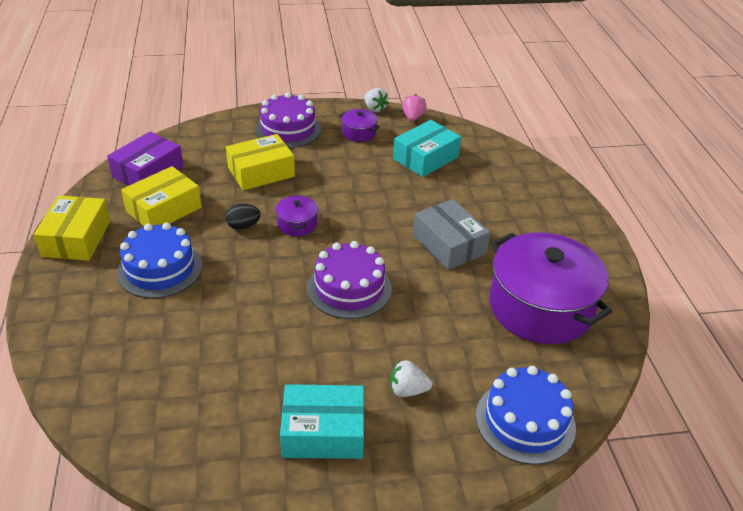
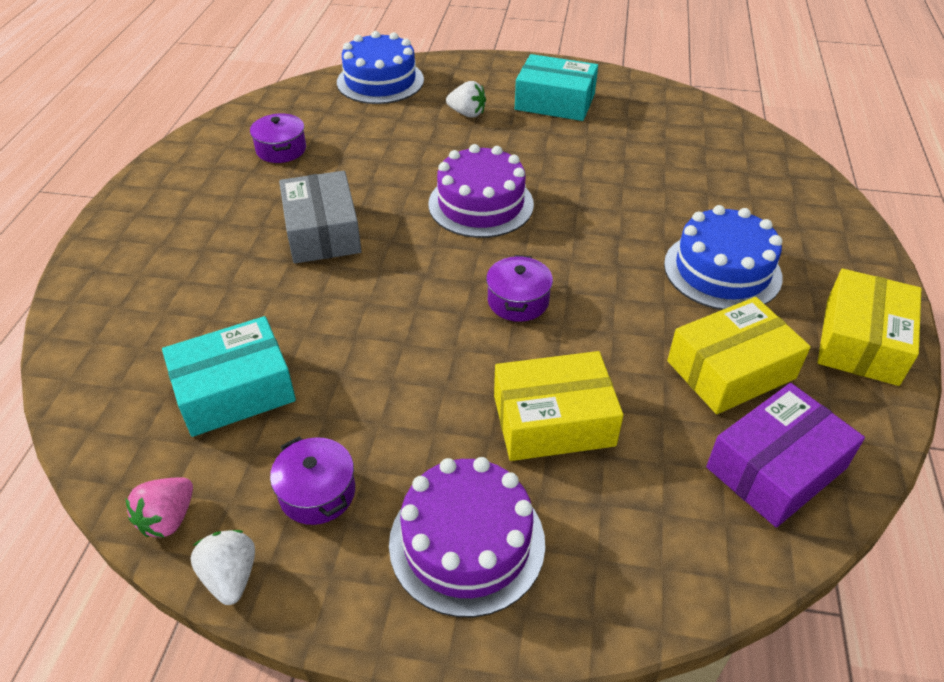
camera: 160 degrees left, 5 degrees up
(243, 226) = (600, 312): black egg -> none
(540, 307) = (281, 149): purple pot -> purple pot, size x0.42

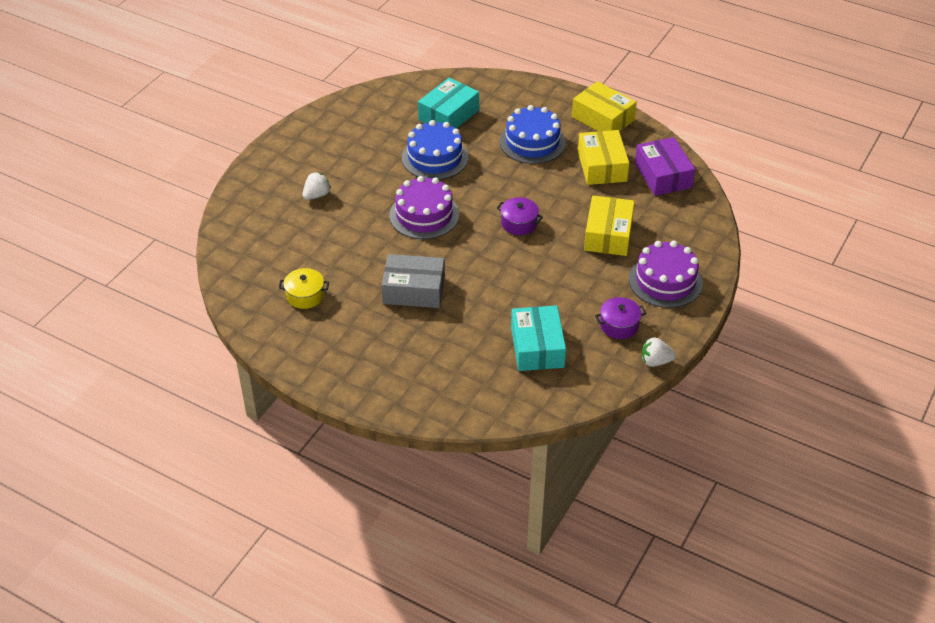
camera: 70 degrees left, 0 degrees up
(168, 519) = (614, 381): pink strawberry -> none
(281, 149) = (305, 295): purple pot -> yellow pot
(380, 81) = (242, 228): blue cake -> blue cake (435, 158)
(555, 102) = (328, 151): turquoise box -> turquoise box (449, 115)

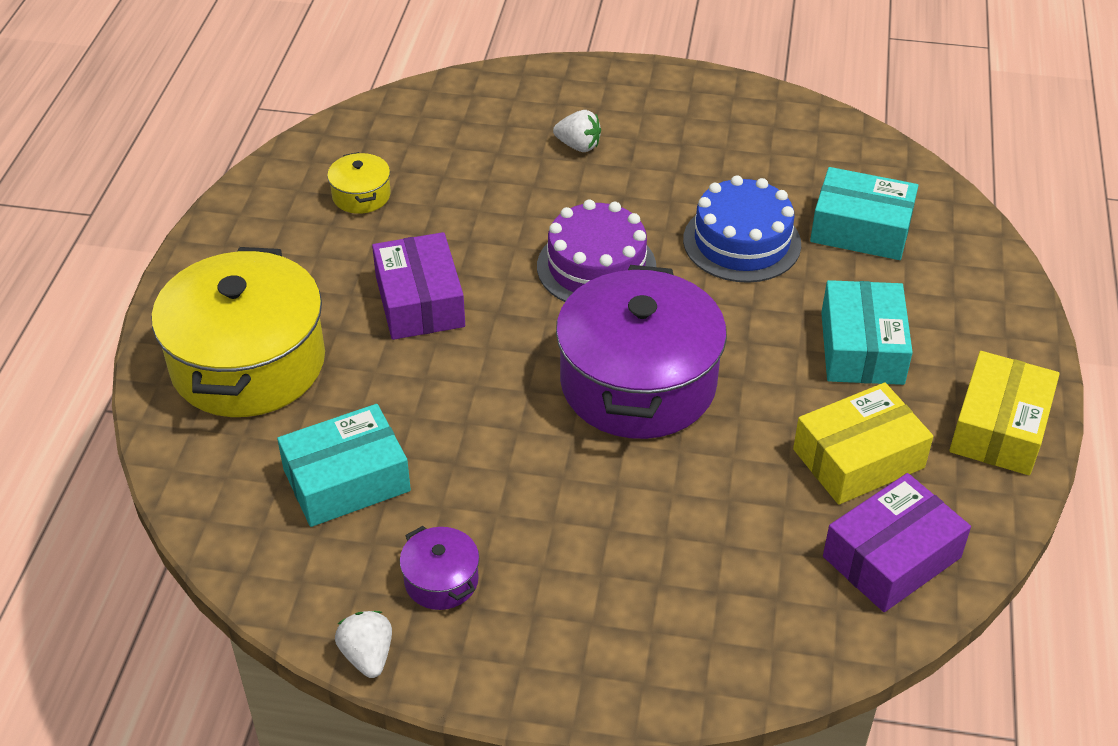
camera: 70 degrees right, 0 degrees up
(414, 290) = (420, 301): grey box -> purple box
(427, 372) = (248, 363): none -> yellow pot
(519, 223) = (638, 383): purple pot -> purple pot, size x2.36
(532, 142) = (862, 348): blue cake -> turquoise box
(608, 234) = (673, 510): yellow box -> none
(665, 281) = (588, 626): purple cake -> none

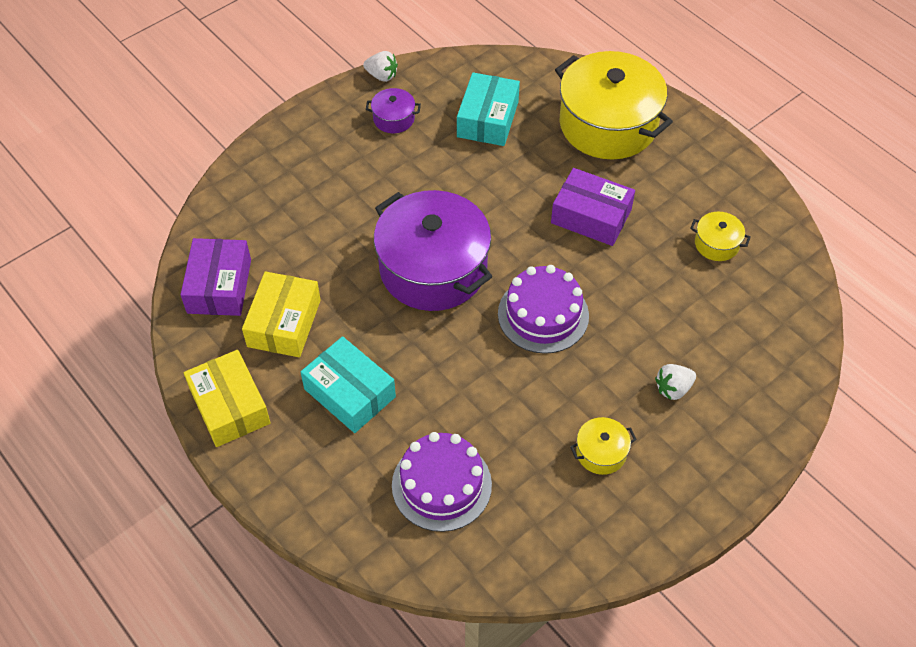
camera: 130 degrees right, 10 degrees up
(700, 155) = (601, 452): none -> yellow pot
(741, 242) = (494, 406): blue cake -> none
(861, 229) = (441, 485): turquoise box -> purple cake

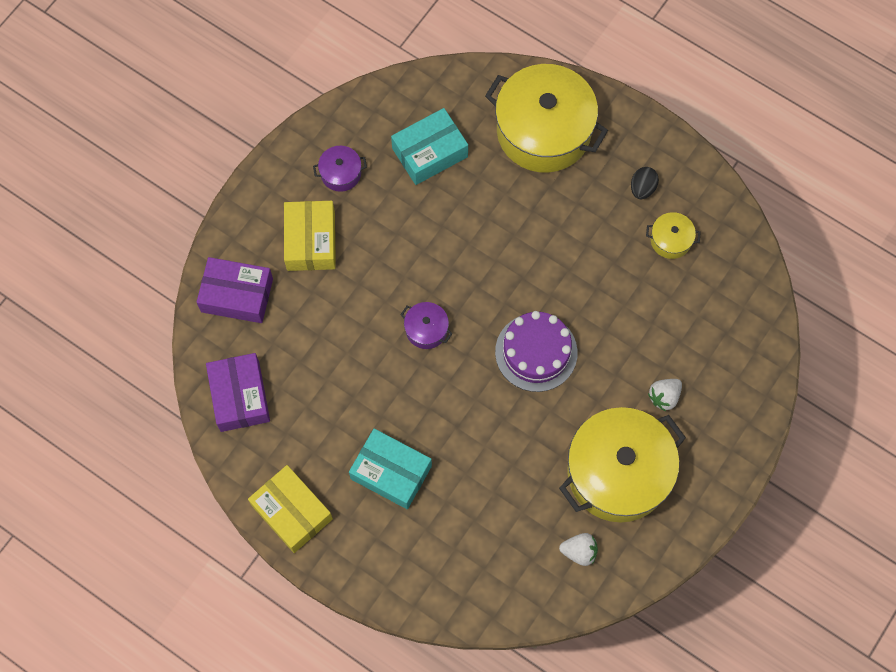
camera: 15 degrees left, 15 degrees up
(284, 323) = (311, 419): yellow box -> yellow box (311, 241)
(382, 76) = (314, 125): white strawberry -> white strawberry (579, 551)
(433, 268) = (426, 329): purple pot -> purple pot, size x0.42
(441, 485) = (494, 537): purple cake -> none
(487, 119) = (430, 152): turquoise box -> turquoise box turned 60 degrees clockwise
(591, 216) = (553, 238): purple box -> purple box (237, 295)
(601, 452) = (618, 473): yellow pot -> yellow pot, size x2.36
(697, 192) = (642, 188): none -> black egg

